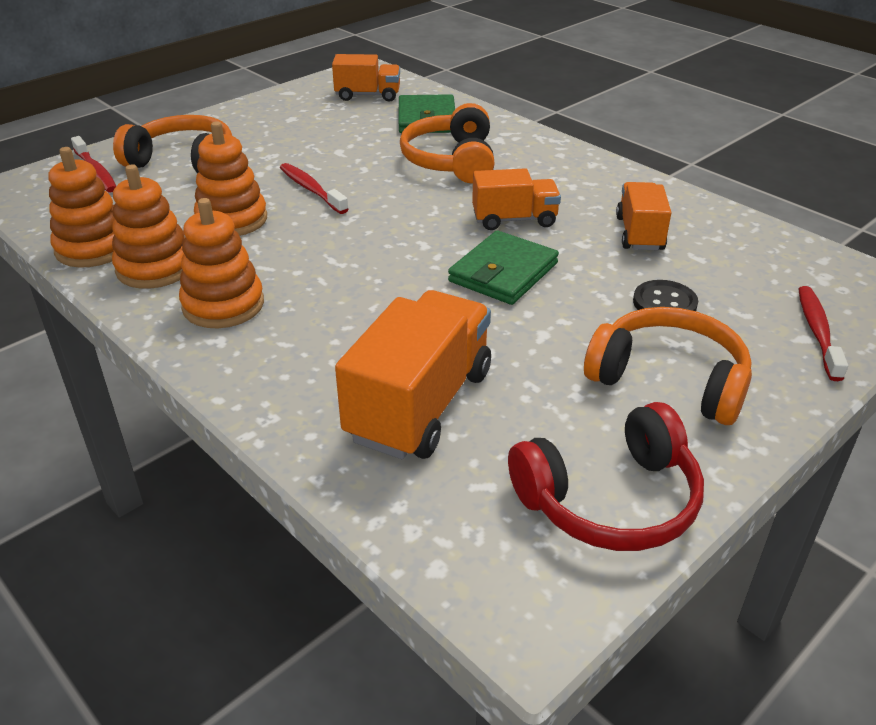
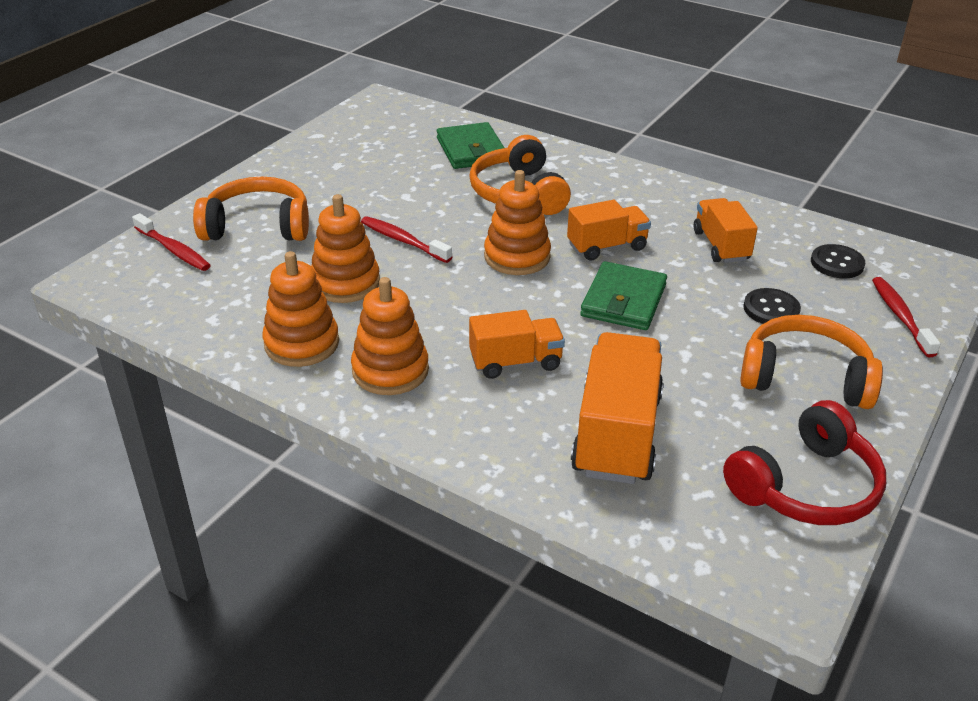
camera: 15 degrees left, 0 degrees up
(93, 248) = (227, 332): orange stacking toy -> orange stacking toy (517, 257)
(368, 95) = (399, 130): orange truck -> orange truck (515, 362)
(765, 267) = (837, 263): none -> black button

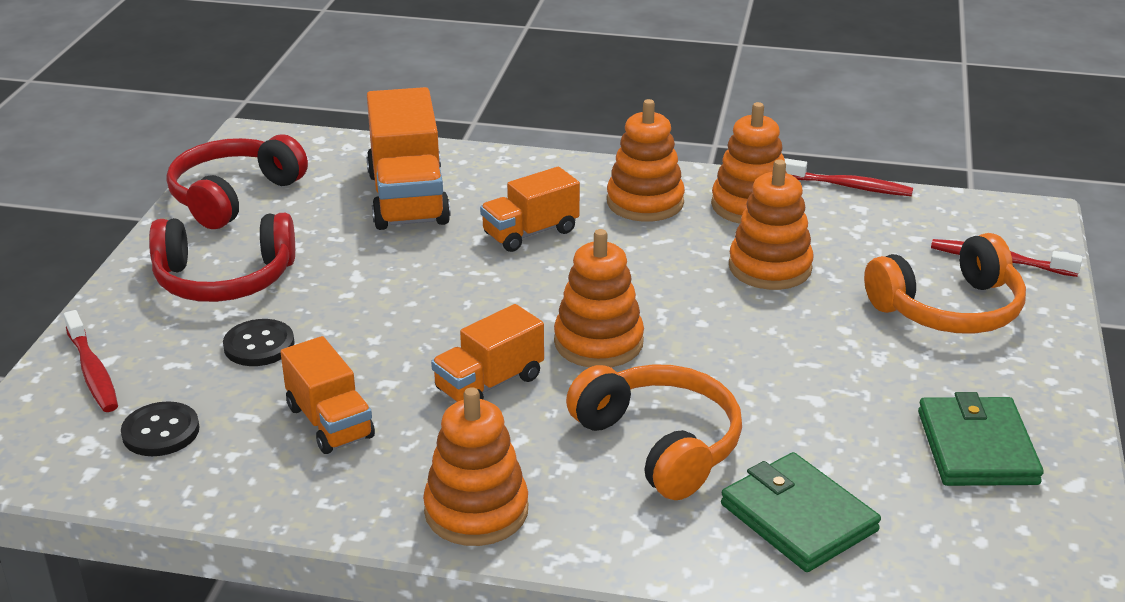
camera: 160 degrees right, 5 degrees down
(403, 240) = (755, 331): red toothbrush -> red toothbrush (849, 186)
(623, 300) = (442, 317): green wallet -> green wallet (977, 447)
(641, 185) = (476, 511): none -> orange stacking toy
(805, 377) = (224, 279): orange headphones -> red headphones

